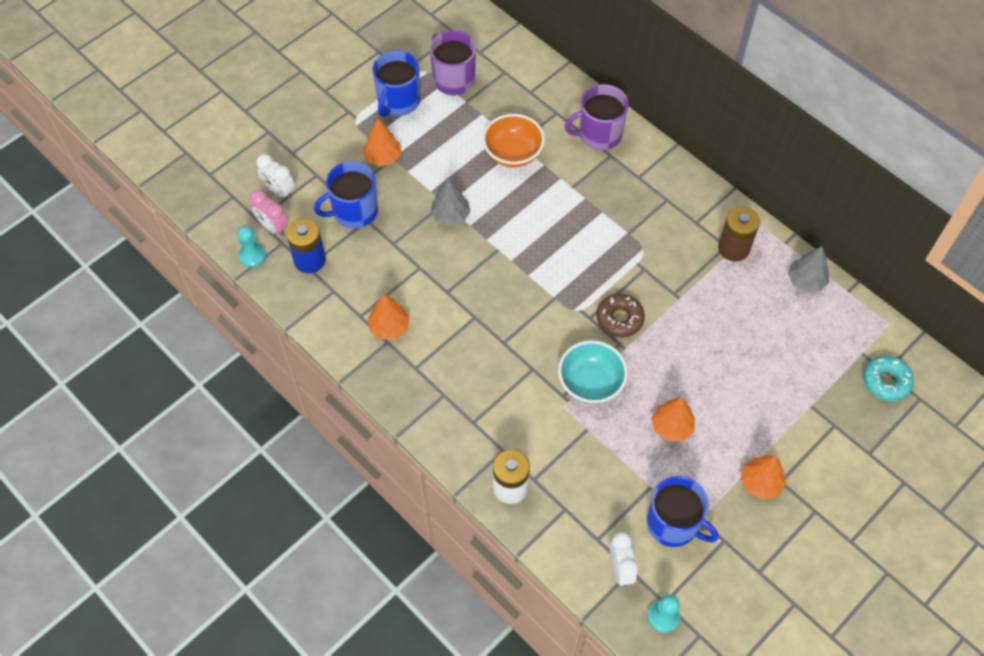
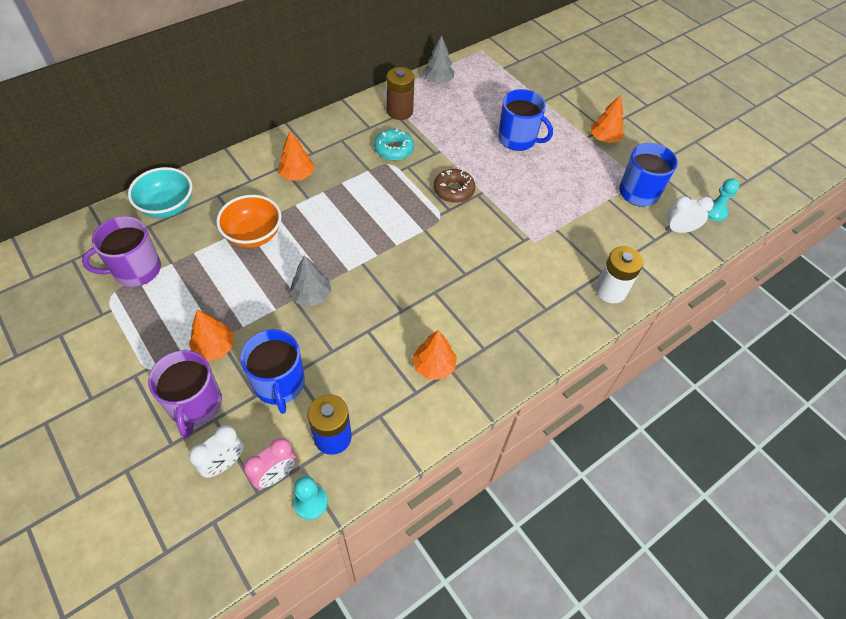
camera: 85 degrees left, 5 degrees down
(398, 101) = (143, 324): blue mug -> blue mug (518, 139)
(590, 383) = (513, 220): turquoise bowl -> turquoise bowl (167, 206)
(599, 134) = (255, 170): purple mug -> purple mug (195, 405)
(671, 426) = (556, 177): orange tree -> orange tree (297, 175)
(886, 381) = (527, 62): turquoise donut -> turquoise donut (394, 149)

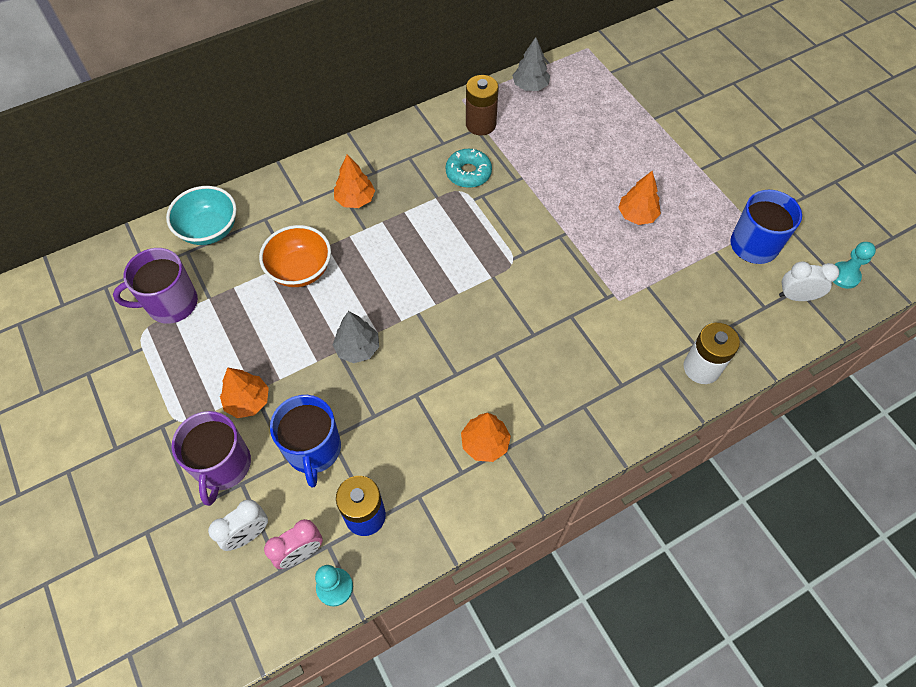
camera: 10 degrees right, 5 degrees up
(453, 190) = (532, 229): brown donut -> none
(518, 139) = (616, 167): blue mug -> none
(604, 138) = (722, 172): orange tree -> orange tree (637, 215)

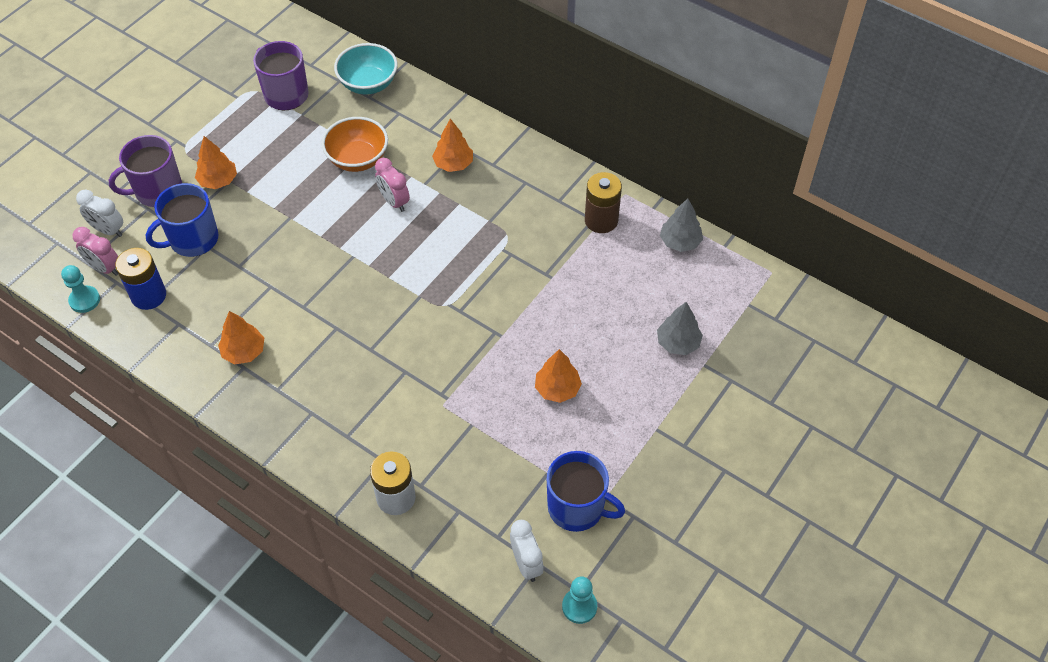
camera: 65 degrees right, 5 degrees down
(357, 348) = (298, 229): grey tree -> grey tree (678, 343)
(372, 259) = (394, 201): none -> pink clock
(468, 173) = (532, 233): turquoise donut -> none

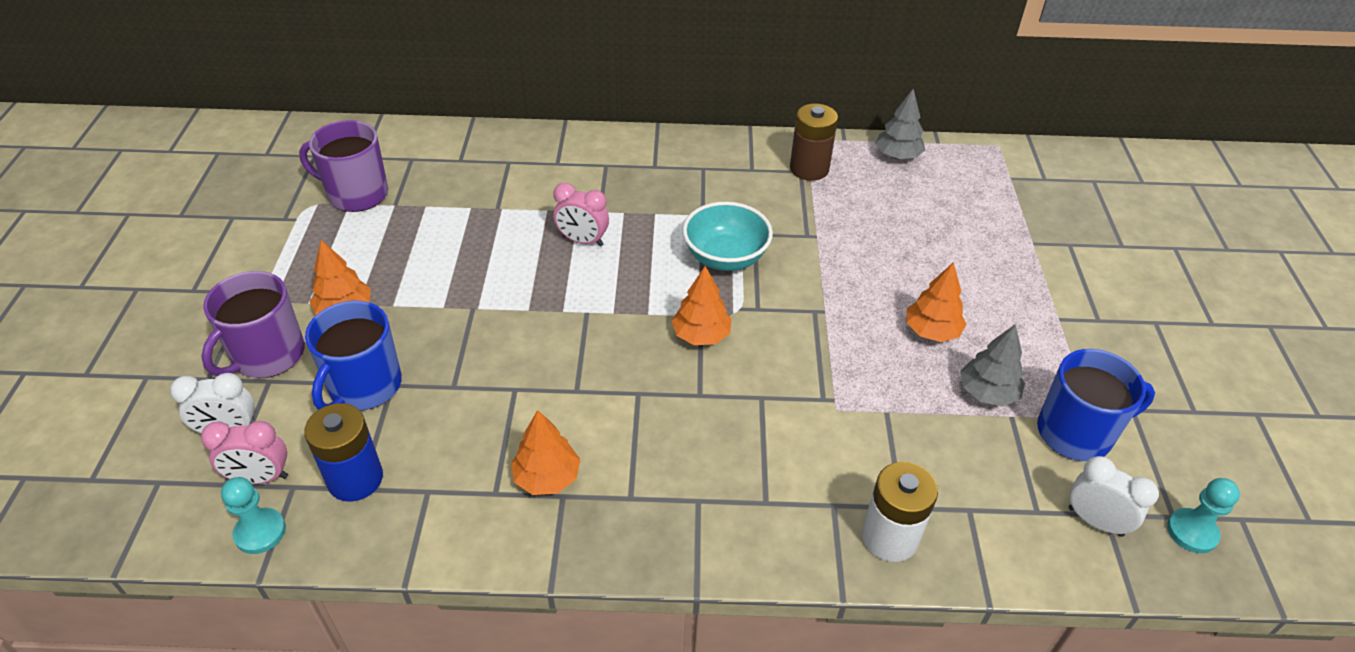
camera: 35 degrees left, 10 degrees down
(358, 159) = (502, 219): orange bowl -> none
(368, 84) = (448, 149): turquoise bowl -> turquoise bowl (725, 257)
(453, 164) = (613, 182): orange tree -> orange tree (701, 335)
(678, 343) = (990, 236): grey tree -> grey tree (987, 393)

